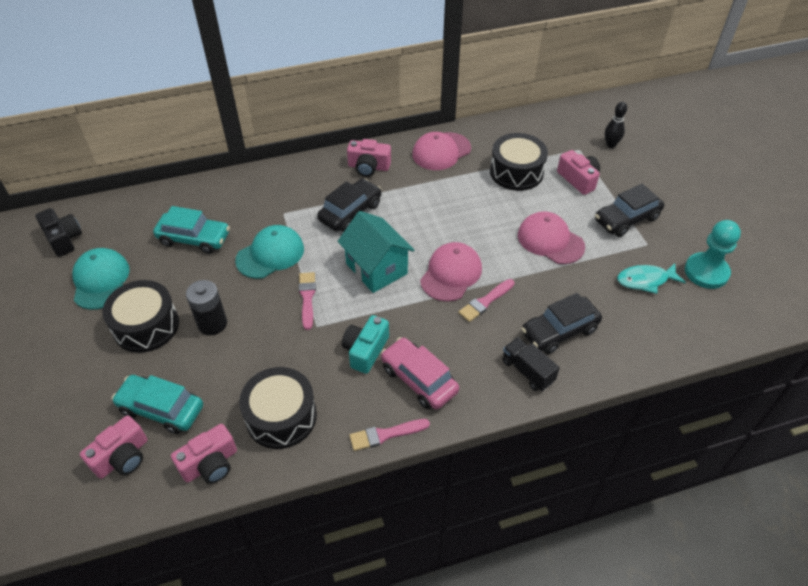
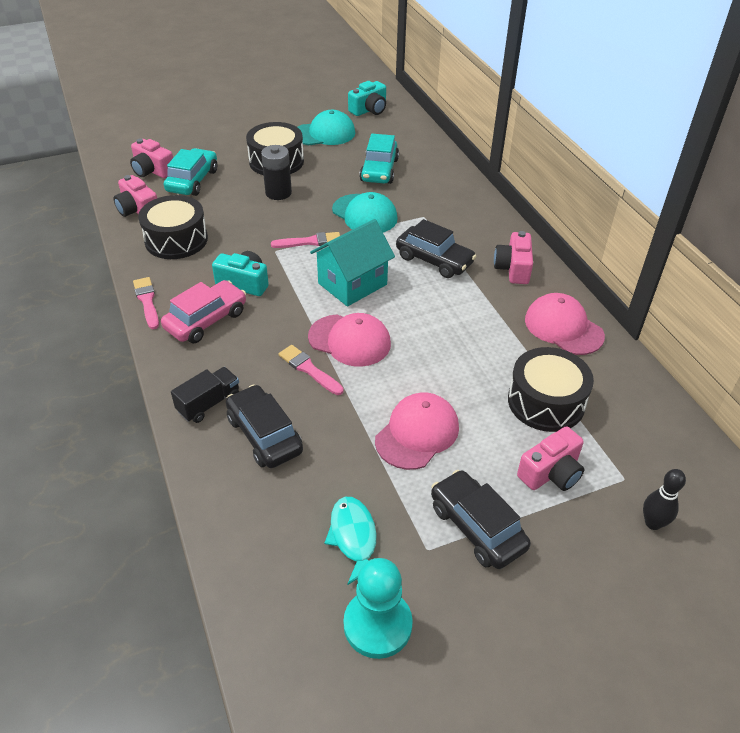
camera: 85 degrees right, 5 degrees down
(64, 239) = (369, 110): black camera -> turquoise camera

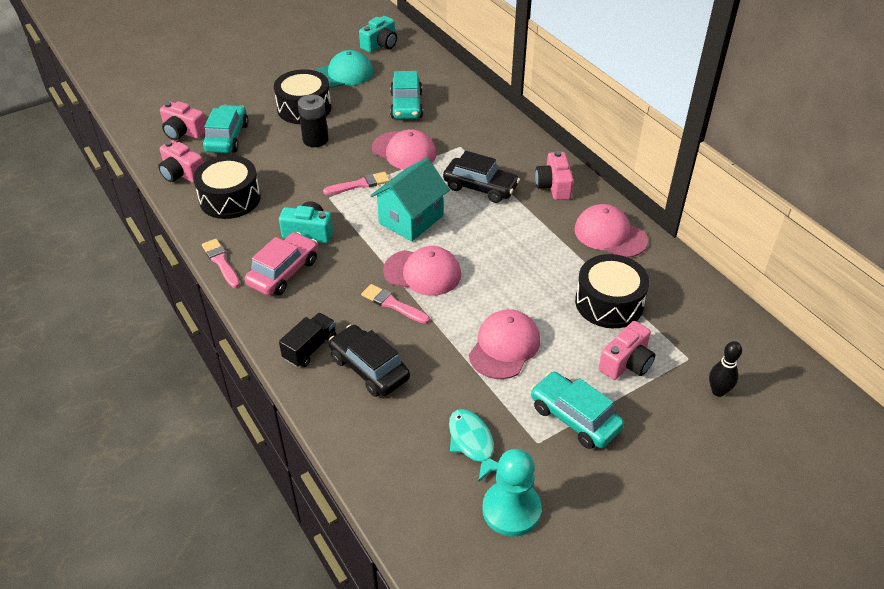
camera: 10 degrees left, 0 degrees up
(364, 214) = (404, 151): turquoise cap -> pink cap
(477, 527) = (574, 417): black car -> turquoise car

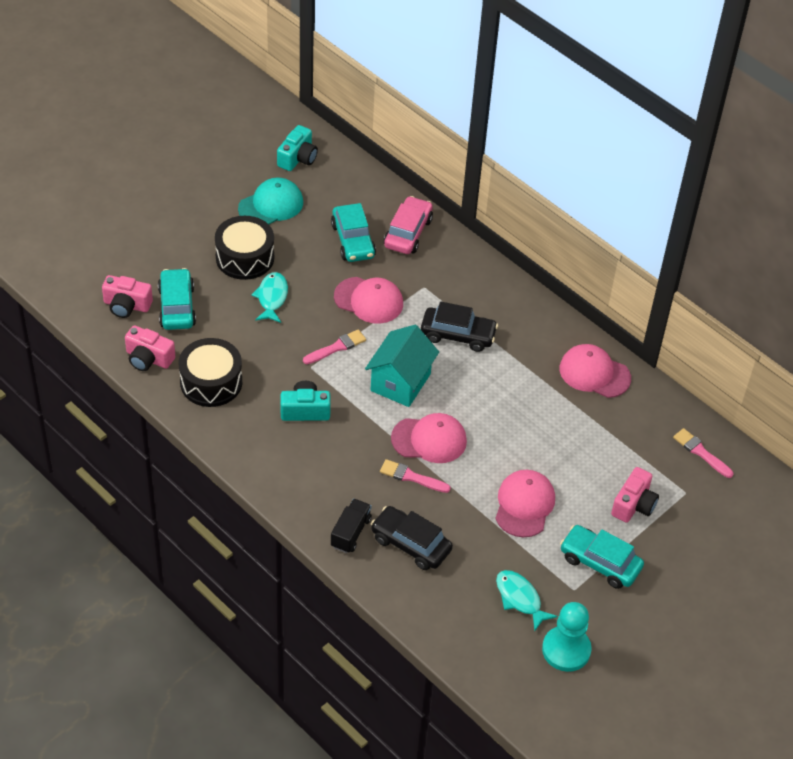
camera: 15 degrees left, 5 degrees up
(221, 262) = (232, 455): pink brush -> pink brush (701, 452)
(283, 272) = (297, 458): pink car -> pink car (408, 233)
(315, 140) = (272, 297): black battery -> turquoise fish
(553, 186) = (529, 324): pink camera -> none
(609, 303) = (607, 447): black drum -> none
(718, 391) = (715, 520): black bowling pin -> none

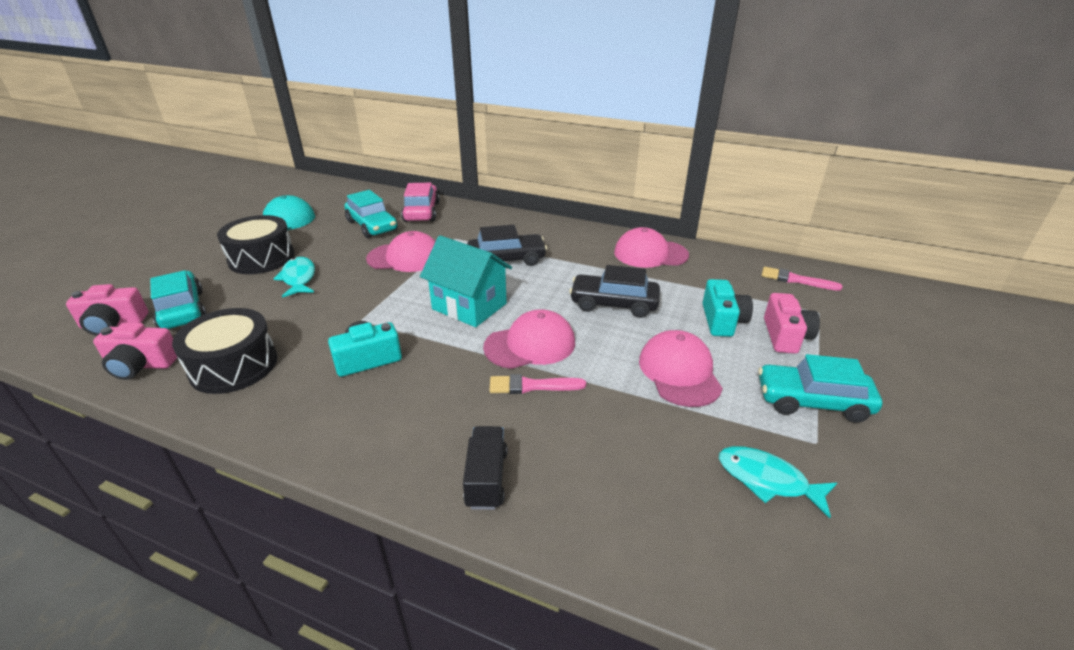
camera: 20 degrees left, 15 degrees down
(298, 158) = (302, 193): turquoise camera -> turquoise camera (722, 320)
(336, 347) = (385, 297): pink brush -> none
(400, 382) = (469, 306): turquoise house -> turquoise house turned 60 degrees counterclockwise
(410, 544) = (577, 463): black car -> black car (614, 304)
(566, 650) = (888, 528): turquoise pawn -> none

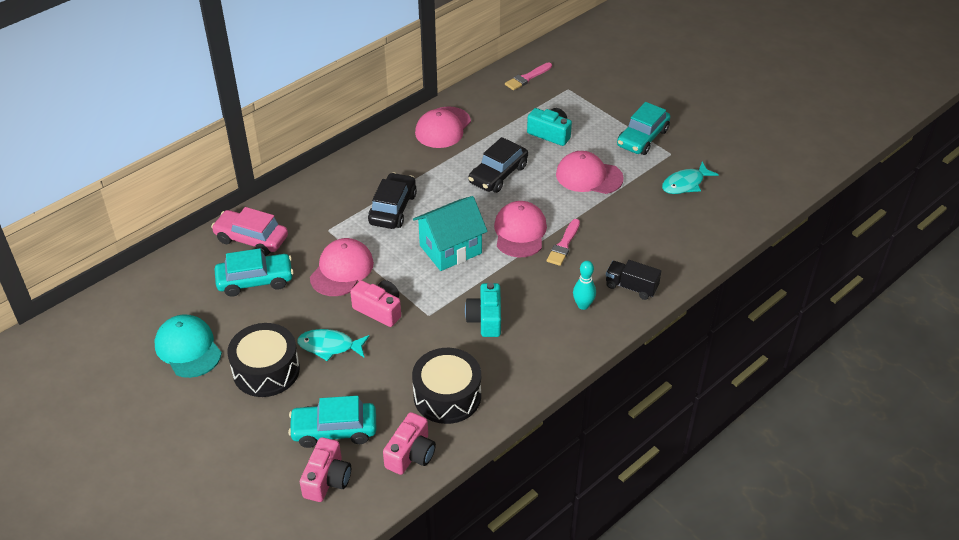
camera: 65 degrees left, 10 degrees up
(425, 436) = (583, 305): none -> turquoise bowling pin
(785, 336) = (582, 116): pink camera -> pink camera (379, 310)

